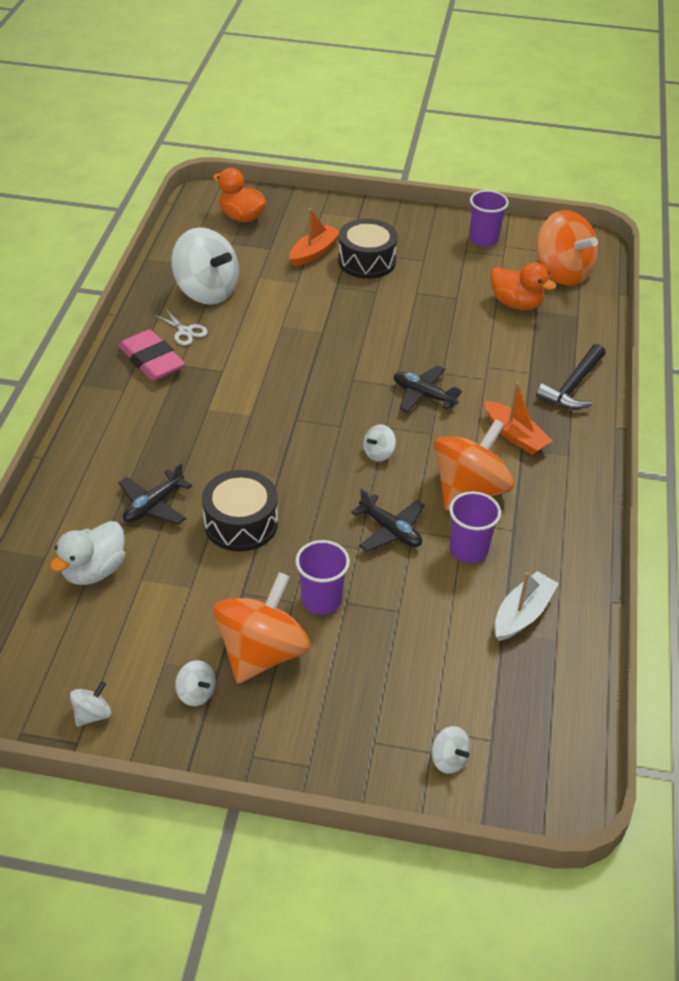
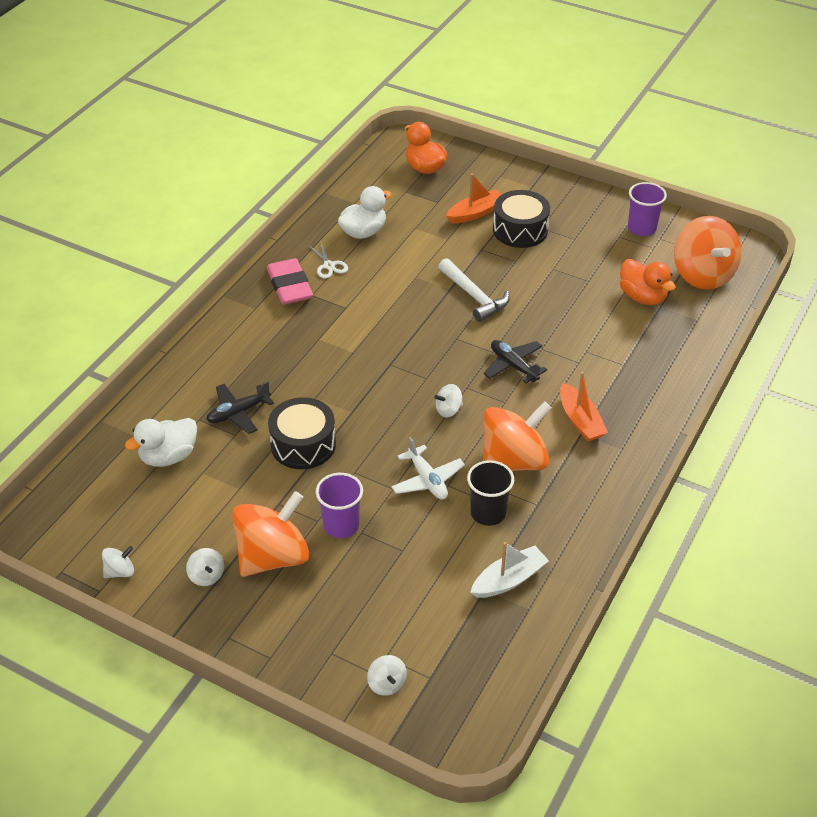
camera: 20 degrees right, 0 degrees up
(206, 291) = (363, 232): white spinning top -> white duck
(351, 334) = (474, 296): none -> white hammer
(390, 530) = (427, 480): black plane -> white plane
(468, 550) = (488, 513): purple cup -> black cup
(573, 386) = (658, 386): black hammer -> none

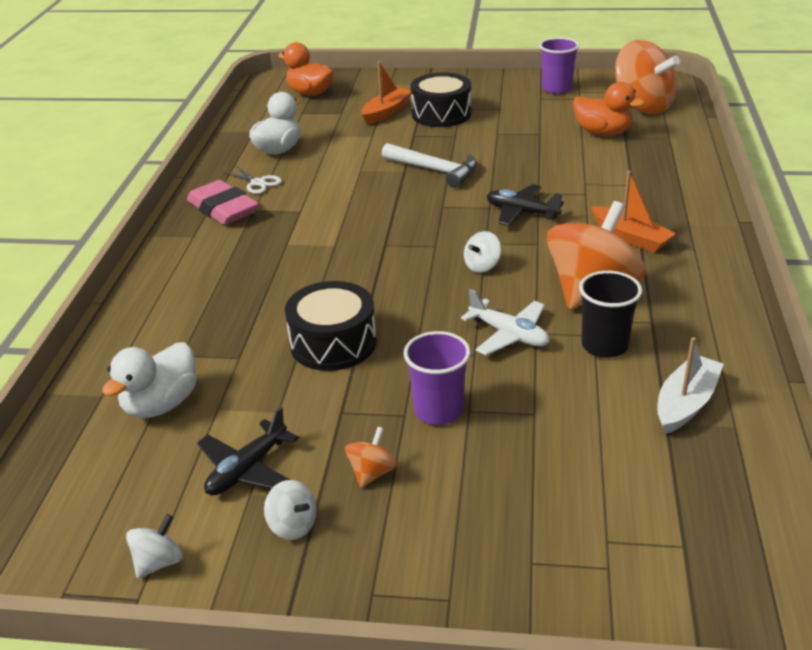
camera: 20 degrees left, 10 degrees down
(238, 413) = (230, 335): black plane -> black plane (247, 470)
(273, 556) = (372, 472): orange spinning top -> orange spinning top, size x0.43
(387, 683) = (634, 574): white spinning top -> none

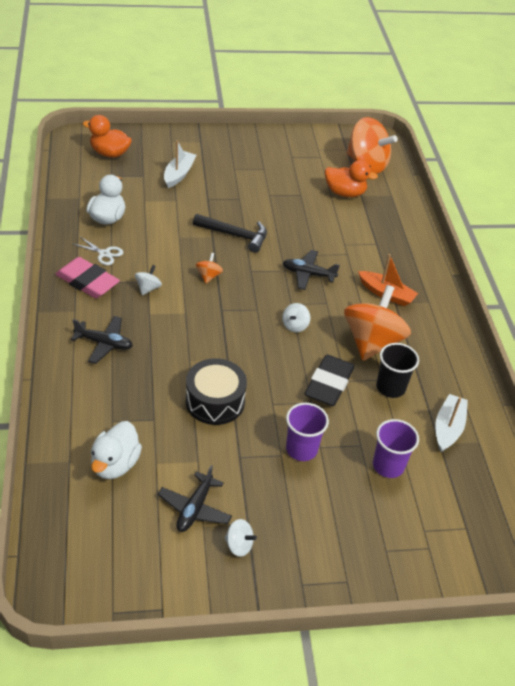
camera: 20 degrees left, 10 degrees up
(158, 562) = (165, 582): white spinning top -> white spinning top (148, 288)
(213, 271) = (104, 343): none -> black plane
(372, 472) = (275, 501): orange spinning top -> orange spinning top (208, 276)
(386, 112) = (179, 174): orange boat -> white boat
(435, 170) = (235, 235): white hammer -> black hammer
(441, 114) = (222, 175): black drum -> none
(509, 335) = (329, 384): white plane -> black eraser
(556, 89) = (301, 146): purple cup -> purple cup (388, 465)

